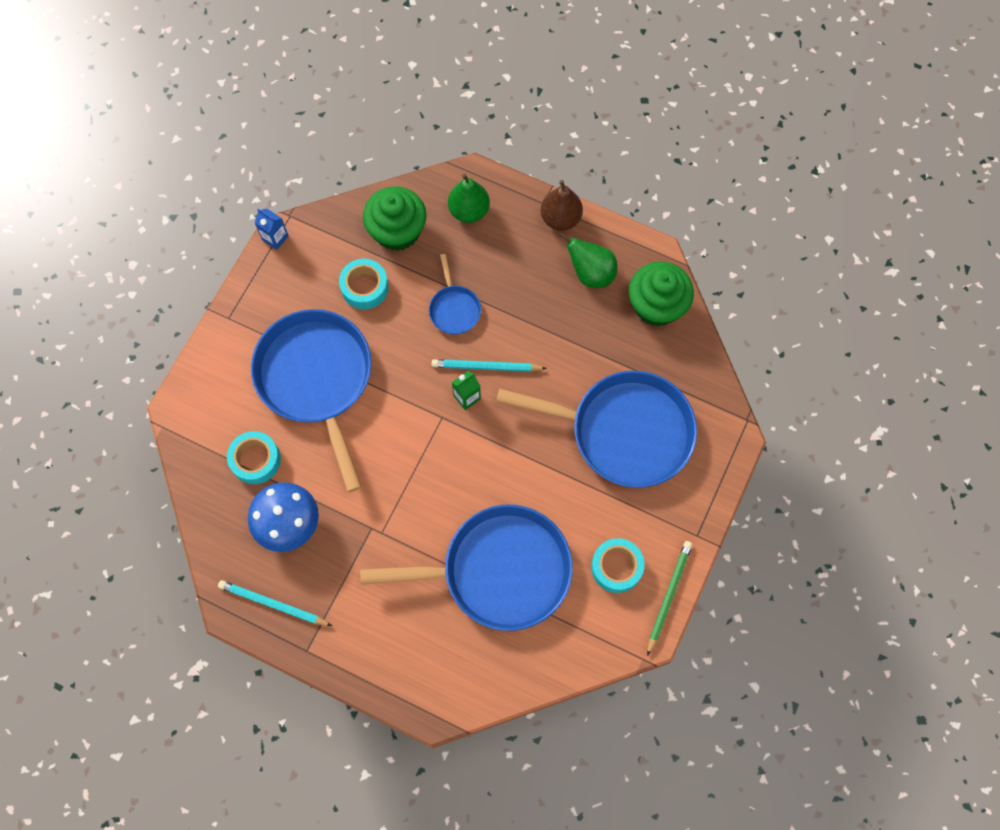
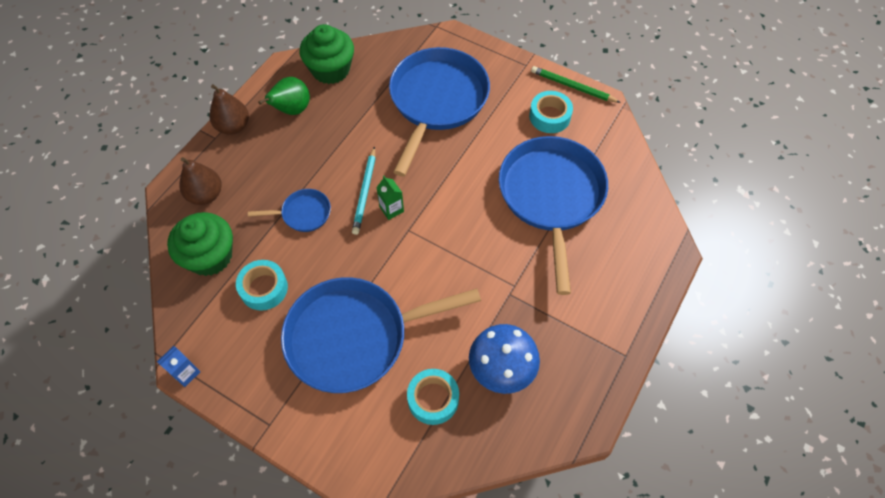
camera: 85 degrees left, 10 degrees down
(273, 604) = (582, 385): turquoise pencil -> none
(469, 211) = (205, 195): green pear -> brown pear

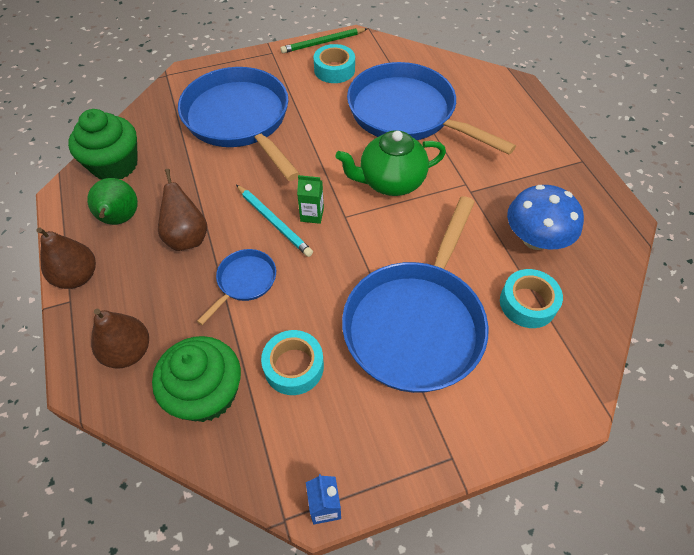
camera: 50 degrees left, 5 degrees down
(309, 156) = (187, 237): none -> brown pear
(468, 235) = (390, 182): none -> green teapot

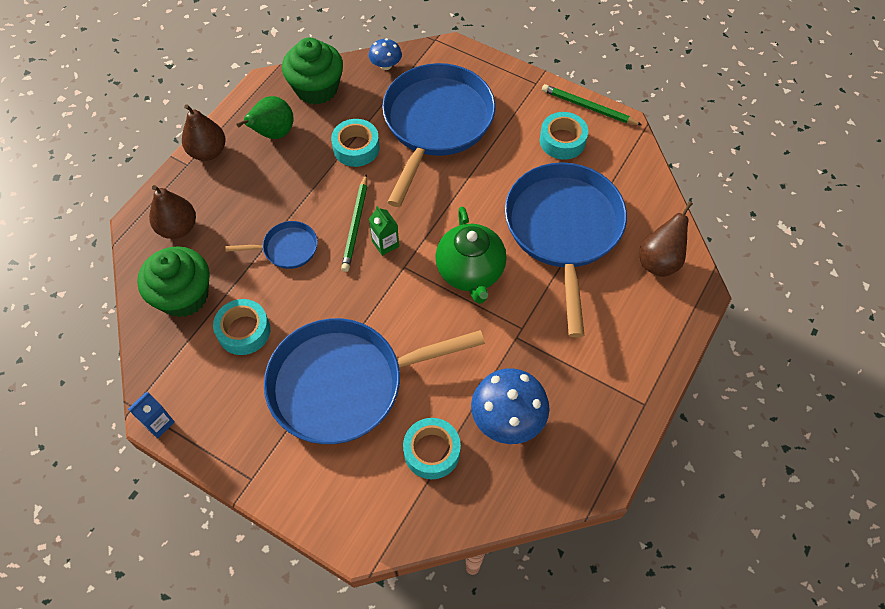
camera: 50 degrees right, 5 degrees up
(151, 113) = (386, 65): none -> blue mushroom
(187, 237) = (293, 184): brown pear -> brown pear (659, 261)
(202, 176) = (356, 148): none -> turquoise tape
(274, 222) = (356, 225): turquoise pencil -> green pencil
(390, 182) = (470, 272): green teapot -> green teapot turned 135 degrees counterclockwise

